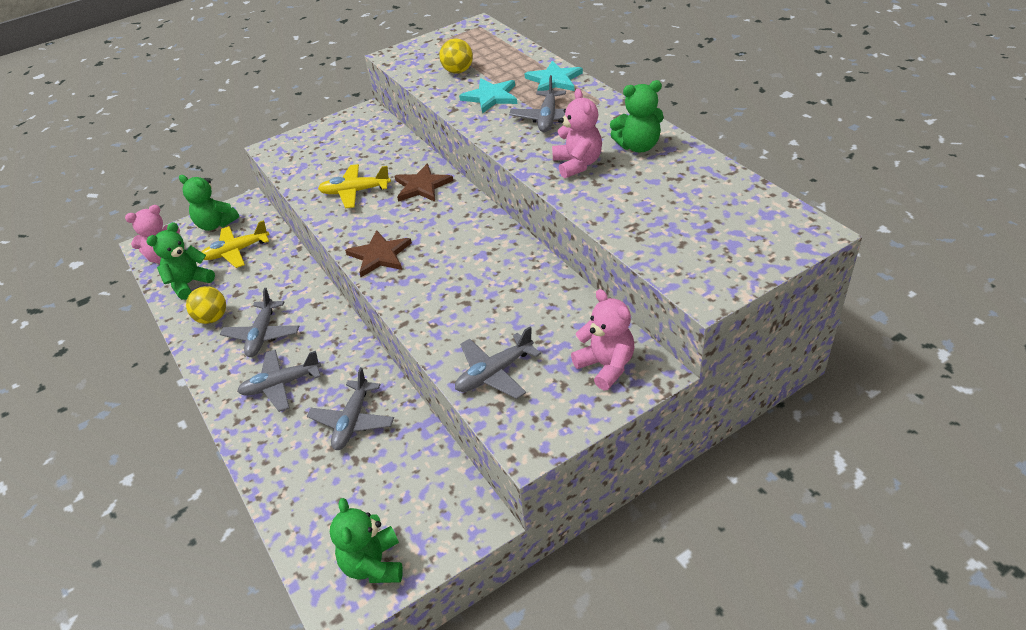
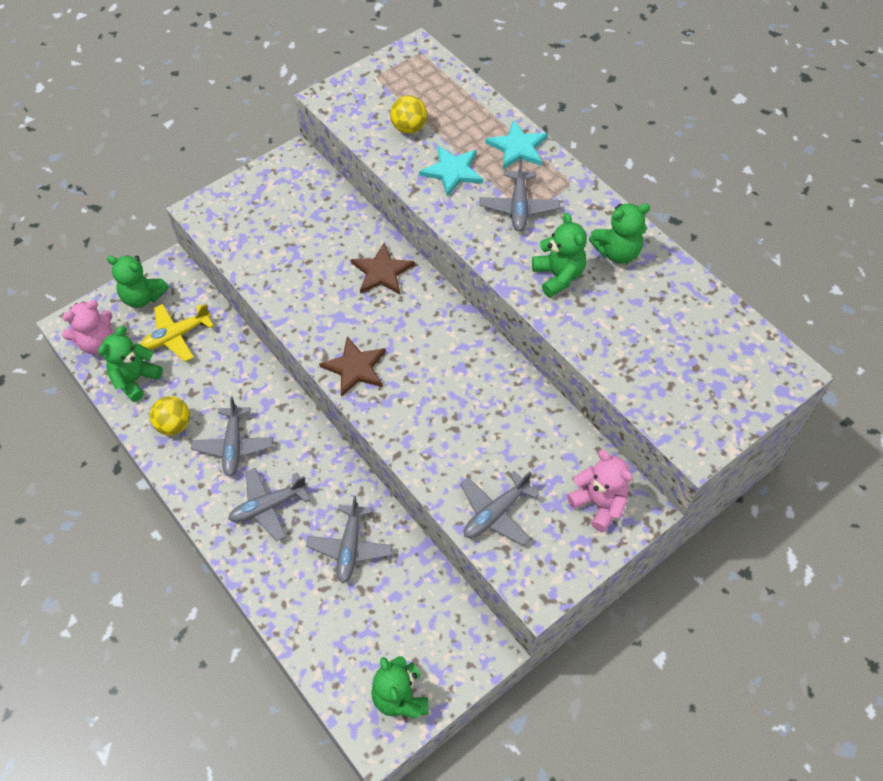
camera: 10 degrees left, 15 degrees up
(355, 192) = (310, 278): yellow plane -> none
(577, 164) = (558, 276): pink teddy bear -> green teddy bear

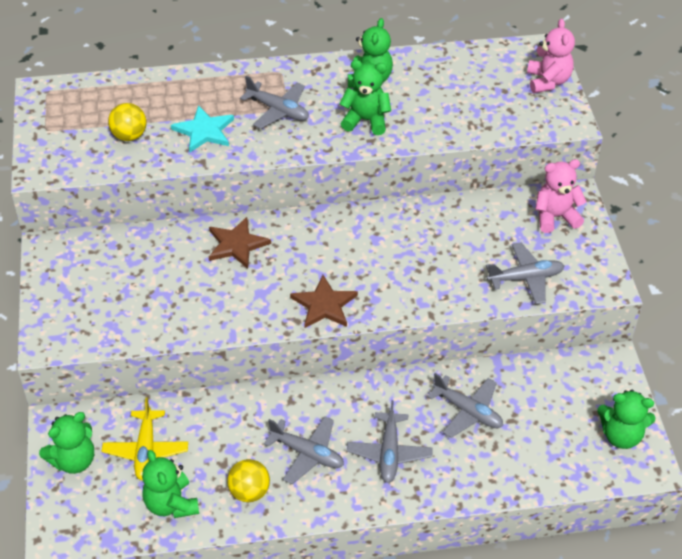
camera: 60 degrees left, 10 degrees down
(97, 343) = (99, 521): pink teddy bear -> pink teddy bear (548, 81)
(495, 513) = (525, 278): grey plane -> grey plane turned 90 degrees counterclockwise
(517, 147) = (215, 83): turquoise star -> none

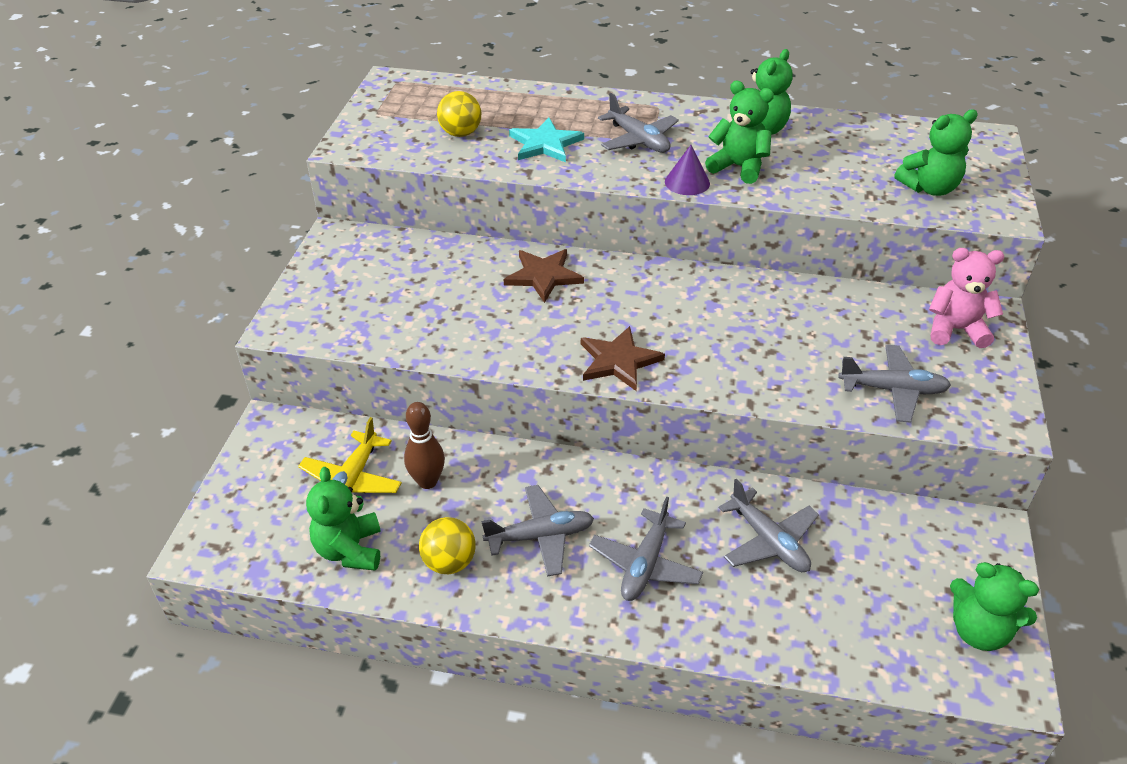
camera: 20 degrees right, 5 degrees down
(73, 460) = (266, 469): green teddy bear -> green teddy bear (929, 188)
(204, 435) = (427, 481): none -> brown bowling pin
(307, 453) = (540, 536): grey plane -> grey plane turned 60 degrees counterclockwise
(331, 144) = (687, 182): none -> purple cone
(548, 81) = (986, 169): pink teddy bear -> none

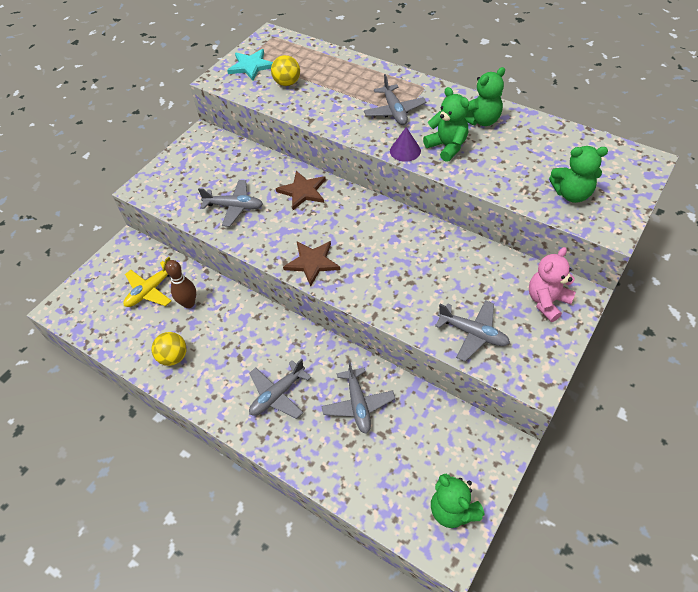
camera: 25 degrees right, 10 degrees up
(350, 550) = (128, 332): green teddy bear -> none
(540, 536) = (230, 357): grey plane -> grey plane (234, 207)
(545, 144) = (333, 101): turquoise star -> turquoise star (251, 66)
(955, 330) = (547, 301): pink teddy bear -> pink teddy bear turned 75 degrees counterclockwise

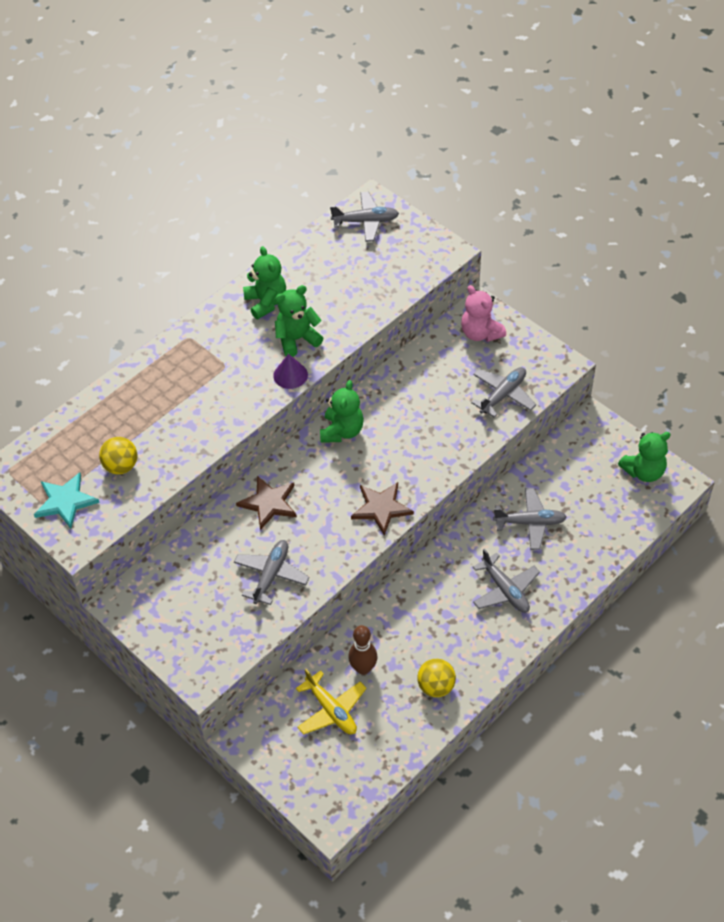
camera: 80 degrees left, 0 degrees up
(394, 111) = (220, 372): grey plane -> grey plane (365, 221)
(571, 194) = (396, 264): green teddy bear -> green teddy bear (342, 431)

